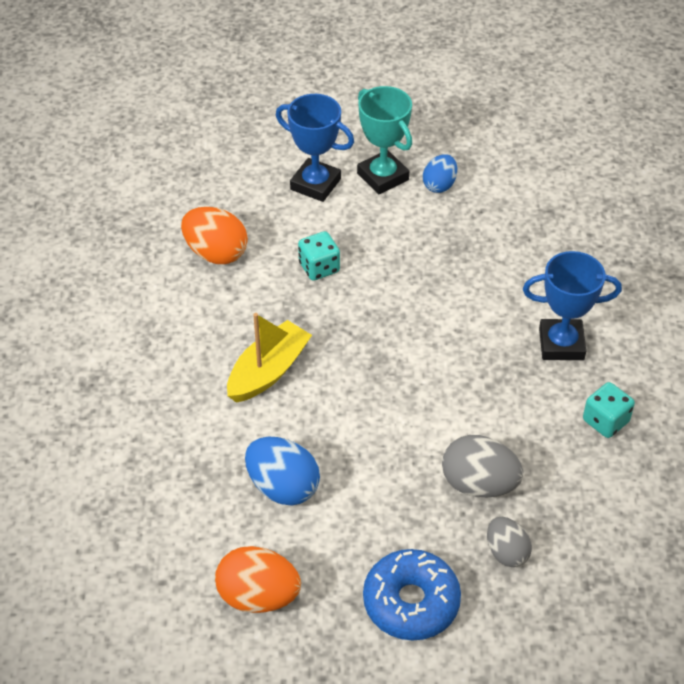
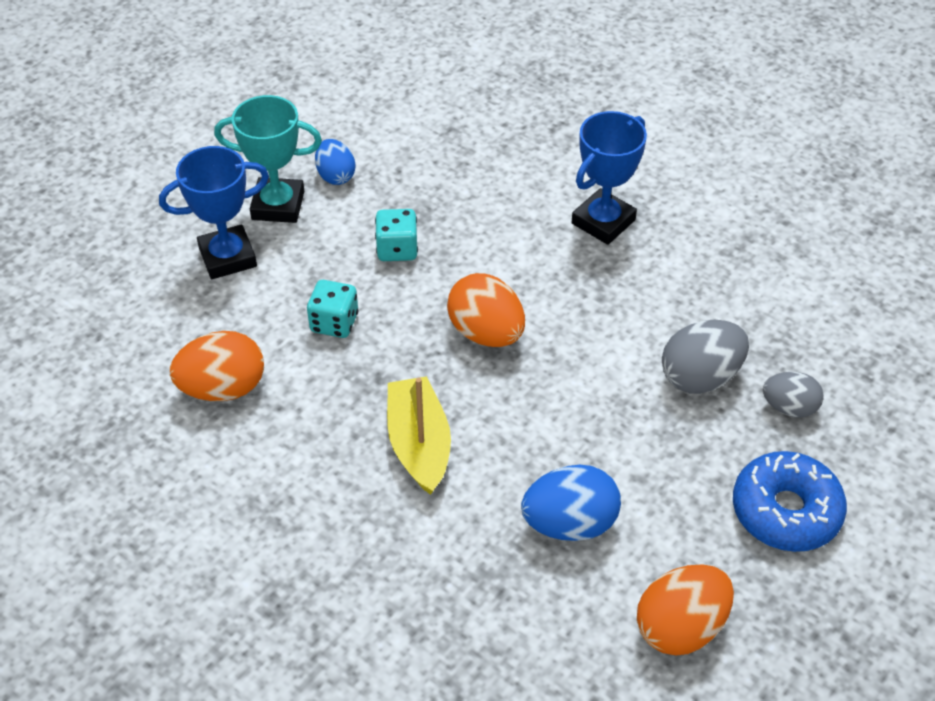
camera: 50 degrees left, 0 degrees up
(392, 346) = (486, 333): none -> orange egg
(605, 421) = (712, 251): turquoise dice -> turquoise dice (397, 249)

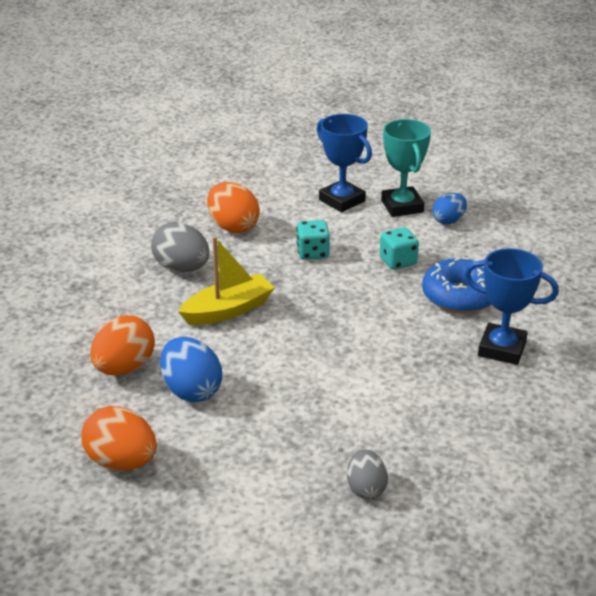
camera: 70 degrees right, 15 degrees down
(486, 333) = (345, 317): orange egg -> orange egg (124, 368)
(700, 377) = (368, 431): grey egg -> grey egg (182, 268)
(785, 511) = (254, 503): blue donut -> blue donut (459, 296)

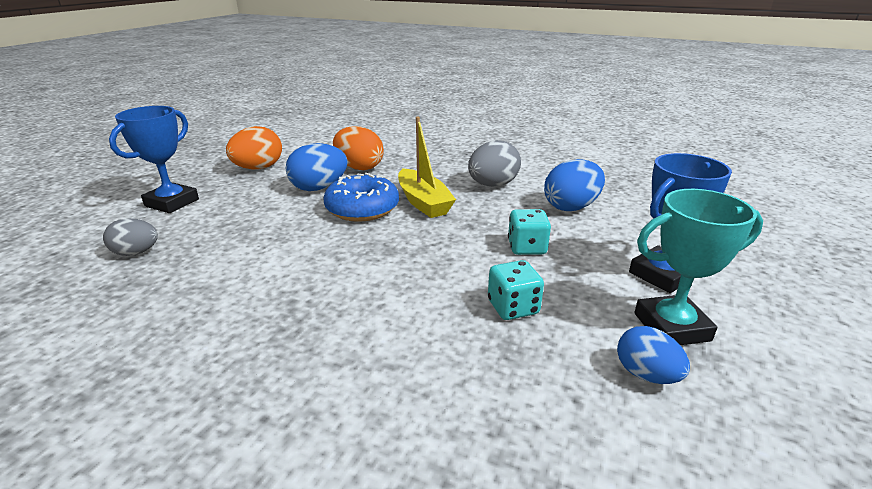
camera: 95 degrees right, 5 degrees down
(233, 227) = (571, 207): orange egg -> blue egg
(459, 296) = (421, 355): blue donut -> blue donut (362, 209)
(502, 349) = (281, 380): blue trophy -> blue trophy (172, 203)

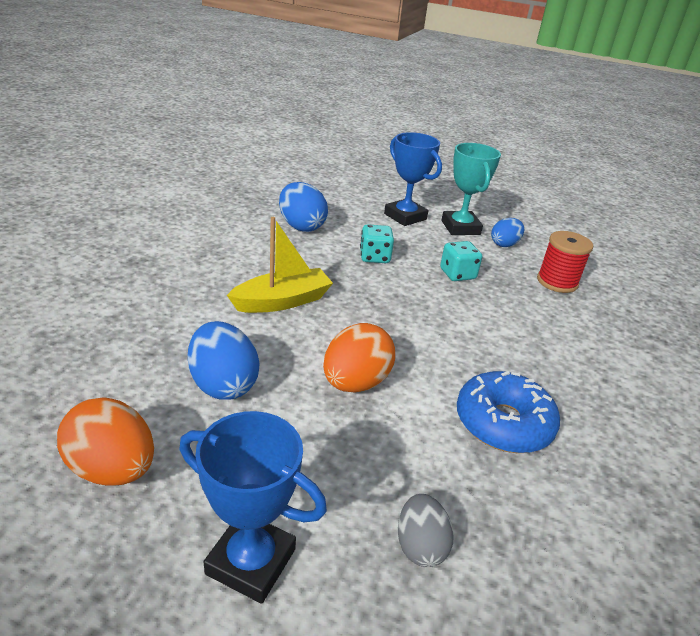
camera: 95 degrees left, 5 degrees up
(359, 167) = (155, 349): orange egg -> orange egg (355, 383)
(362, 209) = (294, 344): blue donut -> blue donut (503, 423)
(492, 185) = (244, 256): grey egg -> none
(535, 426) = (557, 282): none -> red spool

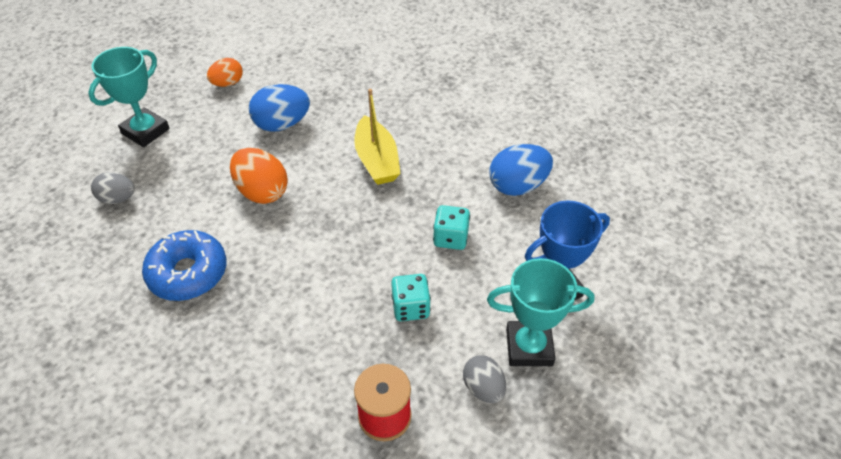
camera: 105 degrees right, 15 degrees up
(113, 469) = (227, 83): orange egg -> orange egg, size x0.64
(251, 561) = (145, 131): blue trophy -> turquoise trophy
(504, 244) = (483, 388): blue egg -> grey egg

